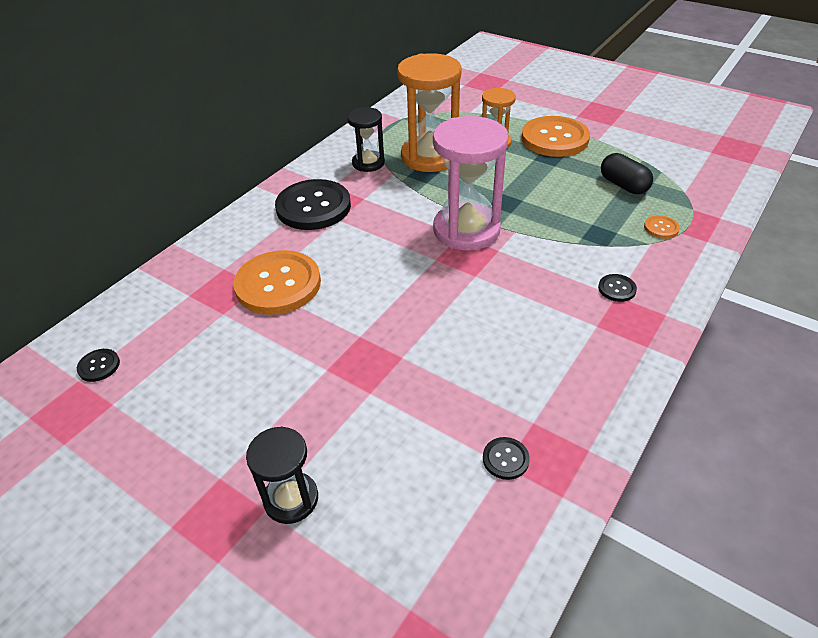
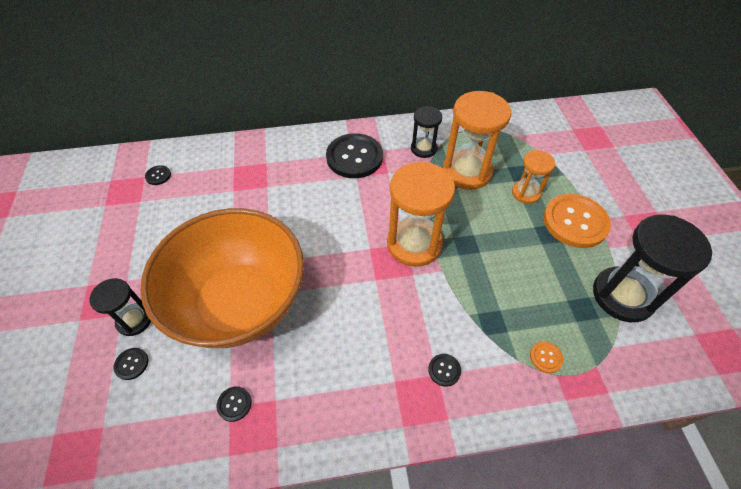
camera: 45 degrees right, 10 degrees up
(278, 284) = (275, 194): orange button -> none
(352, 533) = (131, 364): none -> black button
(383, 388) = (239, 302): none -> orange bowl
(466, 230) = (414, 244): pink hourglass -> orange hourglass
(623, 185) = (570, 300): black capsule -> none
(646, 160) = (622, 296): none -> black hourglass

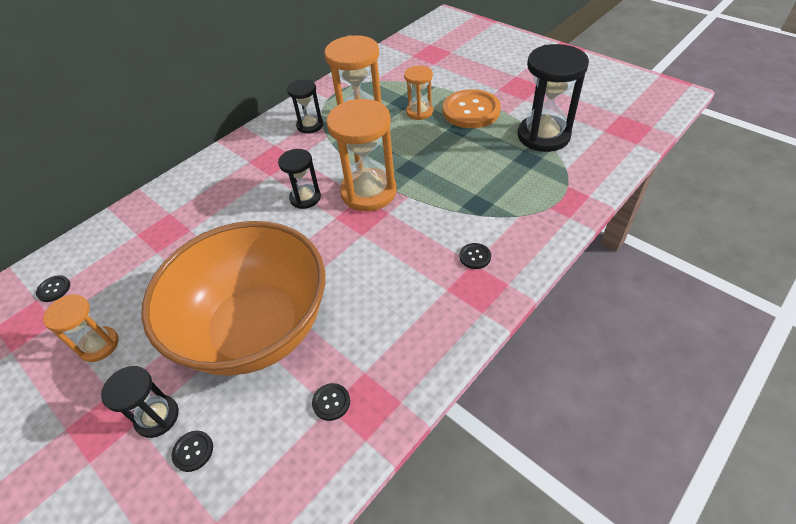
camera: 35 degrees left, 5 degrees down
(148, 238) = (99, 345): none -> orange hourglass
(354, 157) = (254, 163): black button -> none
(363, 215) = (305, 198): none -> black hourglass
(546, 357) = (533, 202): orange button -> none

